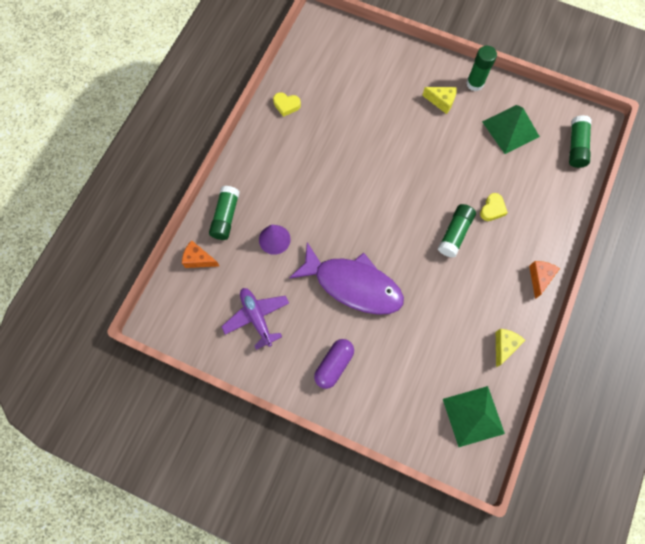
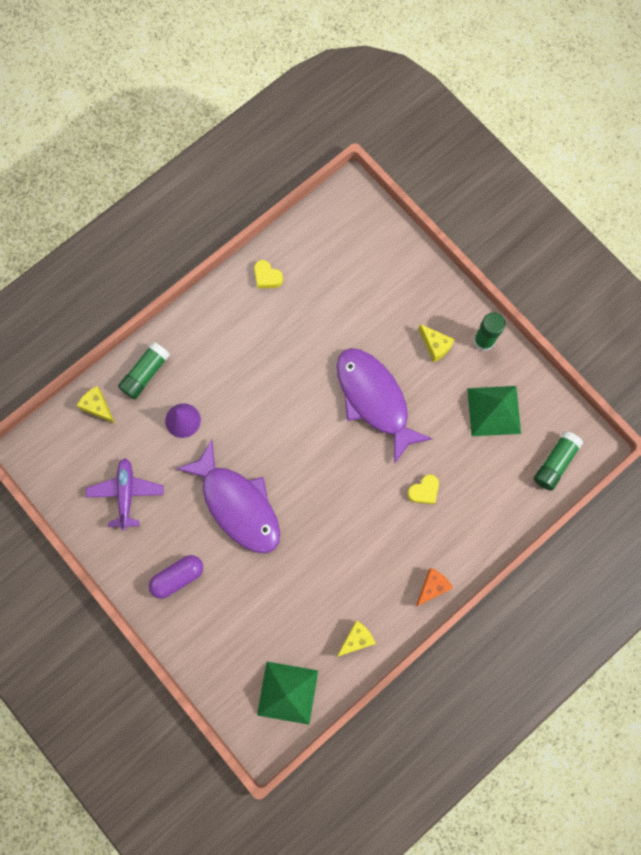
camera: 25 degrees right, 5 degrees up
(198, 259) = (98, 407): orange cheese -> yellow cheese
(417, 159) = (374, 399): none -> purple fish
(455, 234) = (370, 499): green glue stick -> none

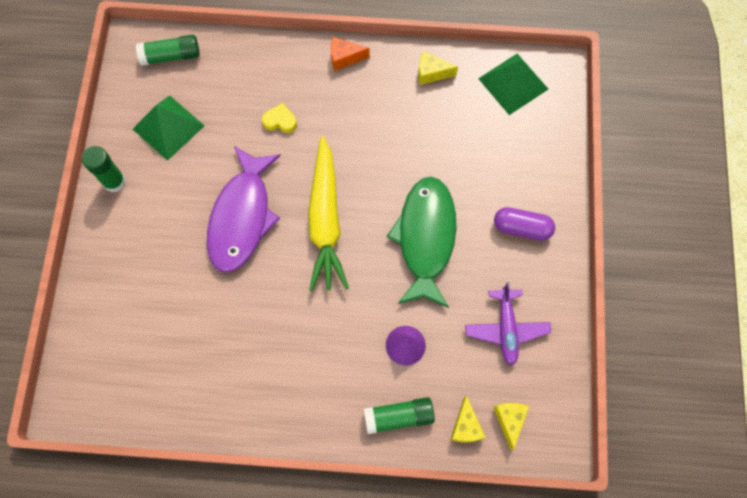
camera: 135 degrees left, 5 degrees down
(126, 494) = (506, 328): purple plane -> purple plane turned 45 degrees counterclockwise
(238, 504) = (425, 238): purple fish -> green fish
(267, 277) = (214, 402): yellow heart -> none
(317, 451) = (325, 220): none -> yellow carrot
(435, 346) = (152, 212): yellow cheese -> yellow cheese (509, 420)

